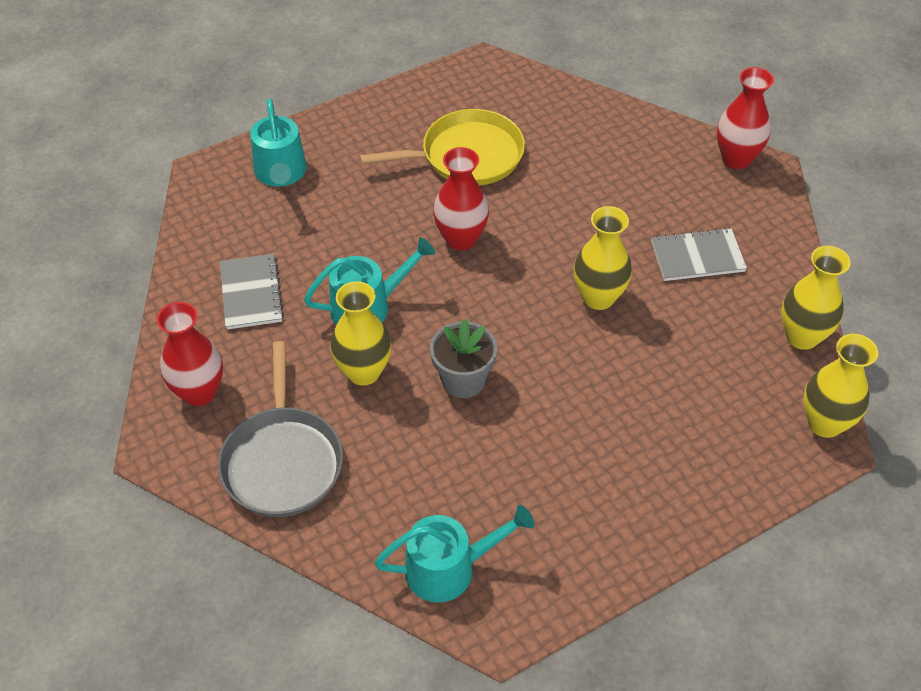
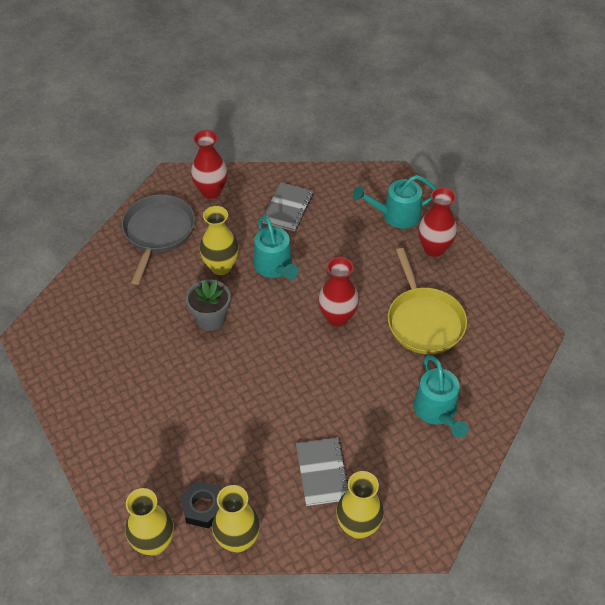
camera: 90 degrees right, 0 degrees up
(251, 293) = (287, 208): grey notebook -> grey notebook turned 60 degrees counterclockwise
(282, 461) = (158, 232): grey pan -> grey pan turned 105 degrees clockwise
(449, 568) = (73, 311): turquoise watering can -> turquoise watering can (437, 411)
(598, 297) = (280, 401): yellow vase -> yellow vase (358, 526)
(736, 158) = (439, 516): red vase -> red vase (434, 248)
(765, 373) = (203, 507): none -> black nut

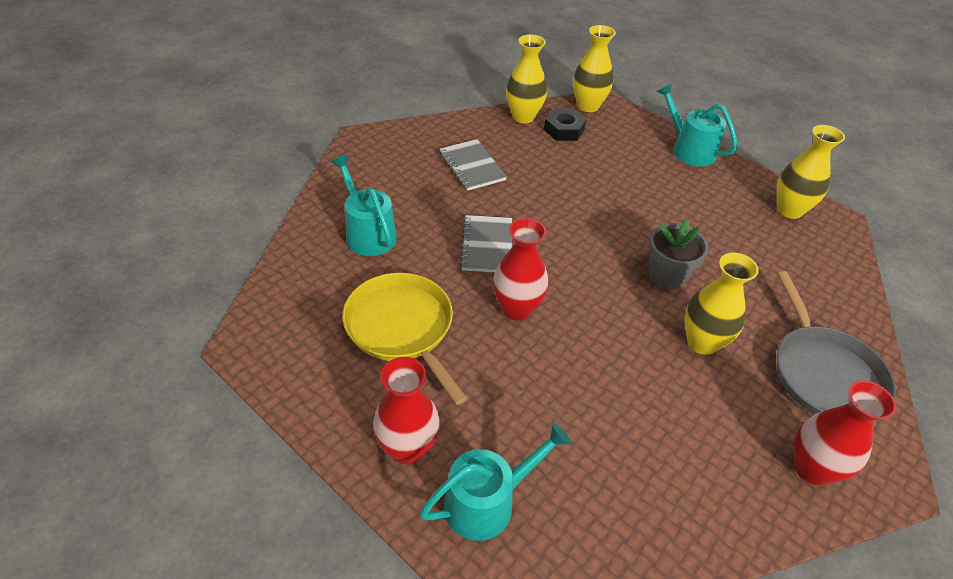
camera: 160 degrees right, 5 degrees down
(275, 267) = (632, 359): turquoise watering can -> turquoise watering can (689, 149)
(287, 208) = (673, 467): grey notebook -> grey notebook (487, 245)
(358, 526) = (426, 138): yellow vase -> yellow vase (789, 210)

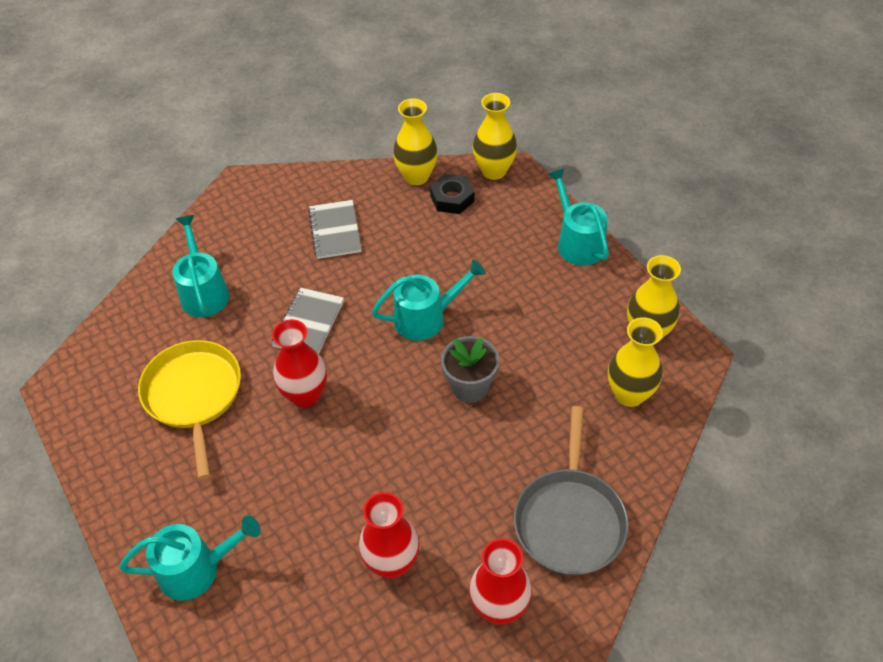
camera: 20 degrees right, 5 degrees up
(408, 448) = (152, 508): red vase -> red vase (392, 563)
(594, 225) = (426, 318): none -> turquoise watering can
(702, 342) = (465, 463): yellow vase -> yellow vase (629, 394)

